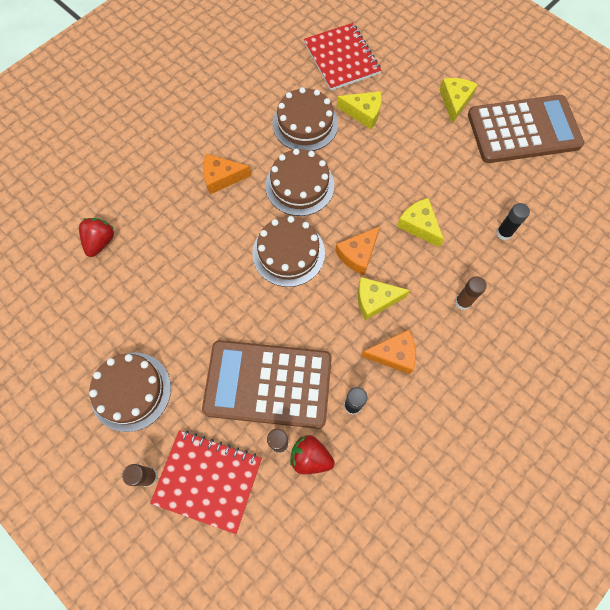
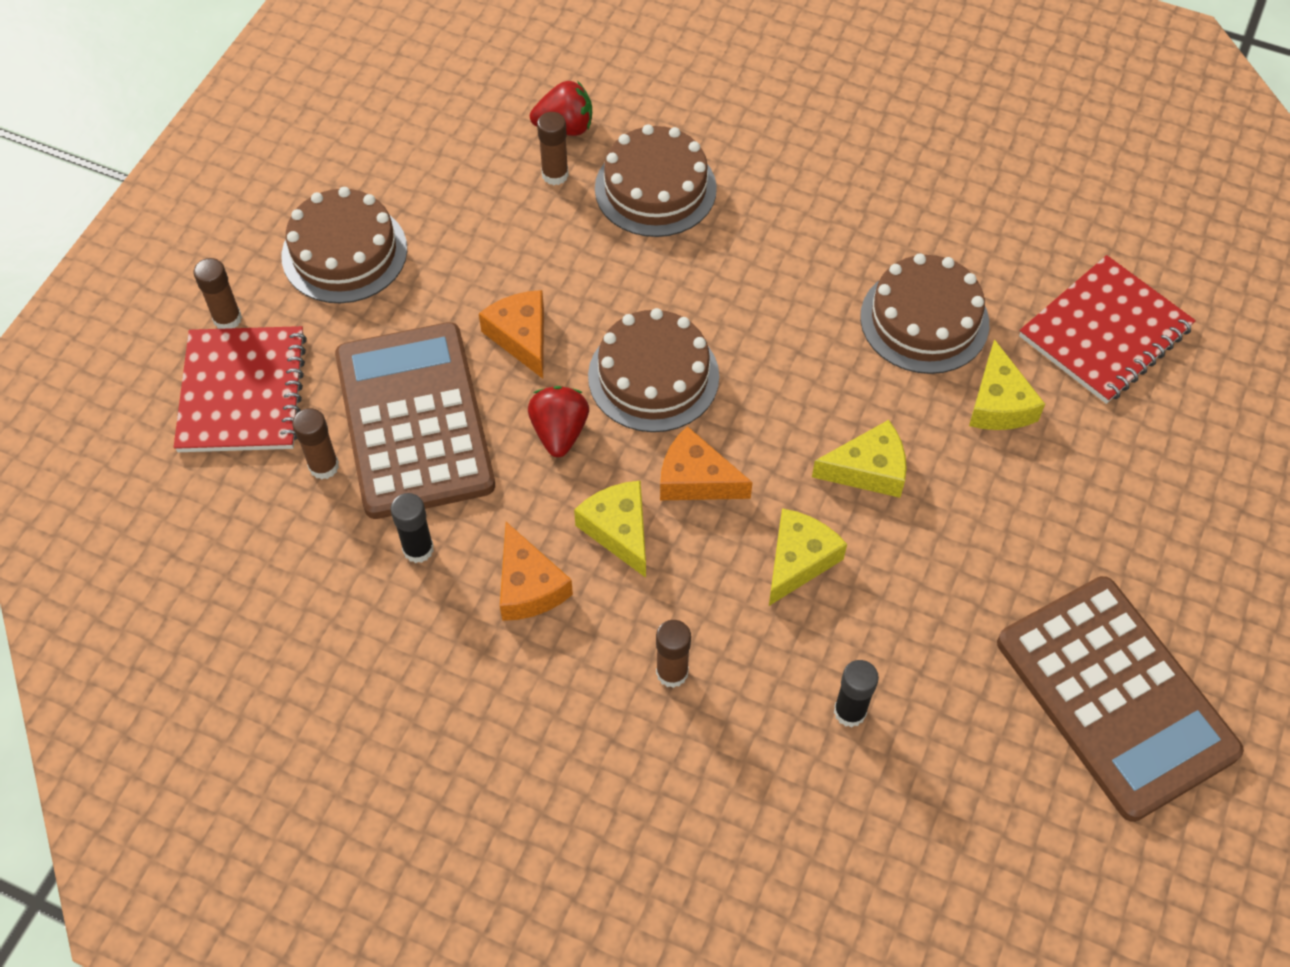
camera: 70 degrees right, 10 degrees down
(132, 258) = (555, 175): none -> brown glue stick
(222, 177) = (752, 237): orange cheese -> orange cheese (521, 337)
(299, 185) = (792, 351): brown cake -> brown cake (655, 188)
(310, 457) = (315, 514): red strawberry -> red strawberry (559, 432)
(455, 101) = (1115, 552): yellow cheese -> yellow cheese (868, 470)

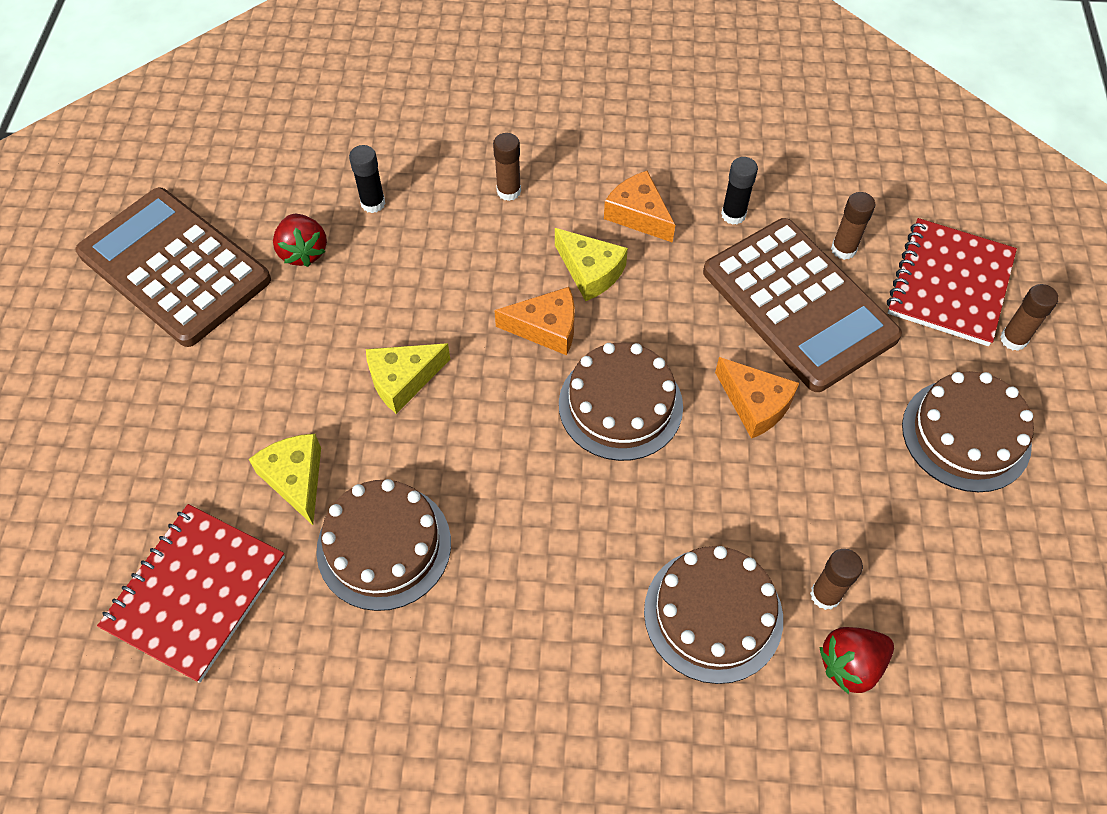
camera: 160 degrees right, 0 degrees up
(242, 392) = (949, 284): red notebook -> red notebook turned 45 degrees clockwise
(559, 432) = (676, 331): red strawberry -> red strawberry (303, 252)
(798, 560) = (440, 291): yellow cheese -> none

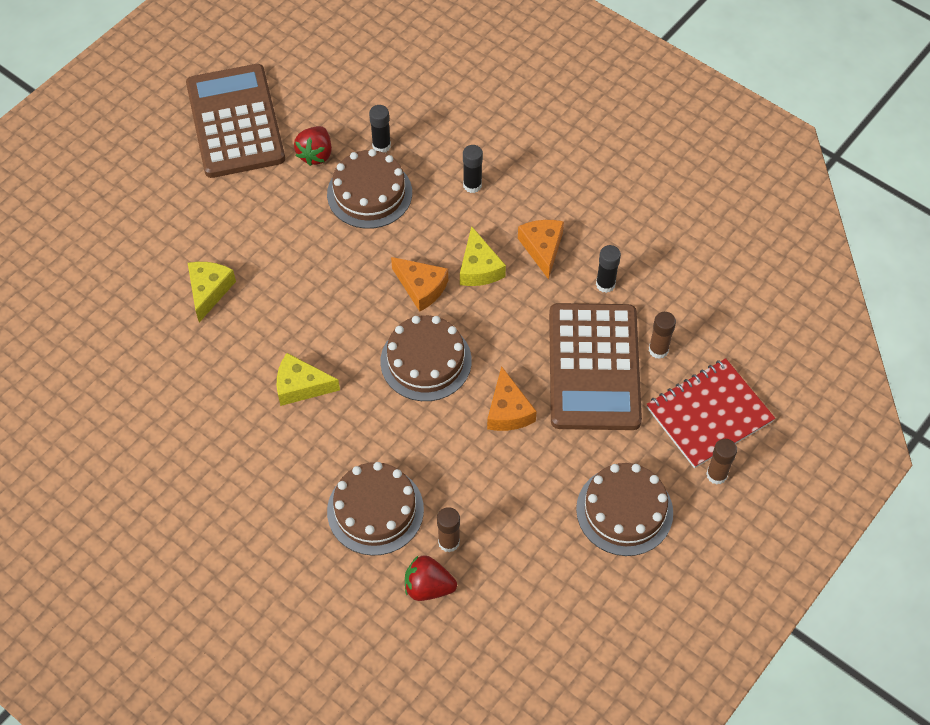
camera: 35 degrees right, 0 degrees up
(195, 593) = (113, 321): red notebook -> none
(384, 546) = (227, 358): brown cake -> brown cake (369, 193)
(403, 380) = (312, 269): yellow cheese -> yellow cheese (301, 386)
(509, 191) = (472, 185): brown glue stick -> black glue stick

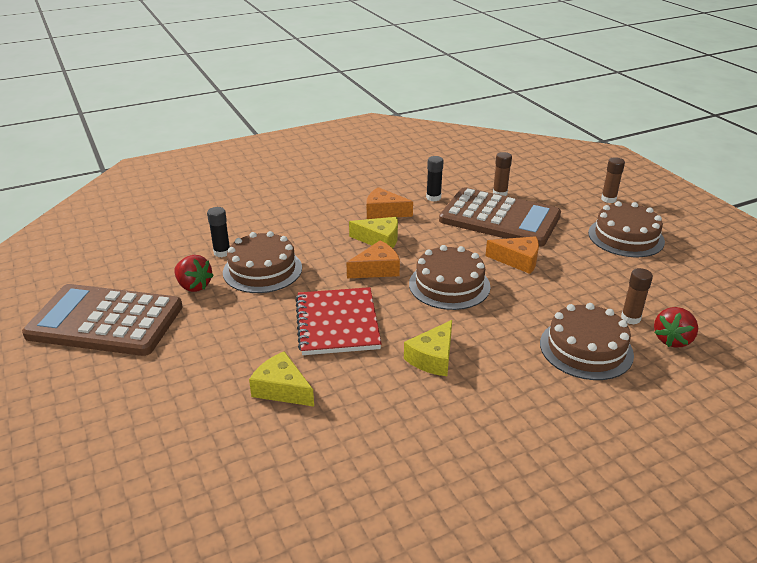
camera: 65 degrees left, 25 degrees down
(472, 185) = (302, 224): black glue stick -> none
(709, 414) = (560, 190): red notebook -> red notebook (337, 323)

